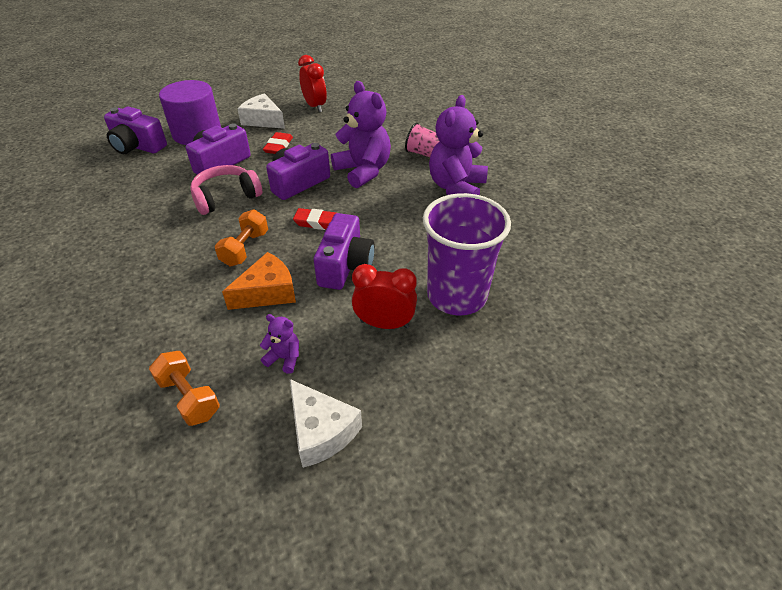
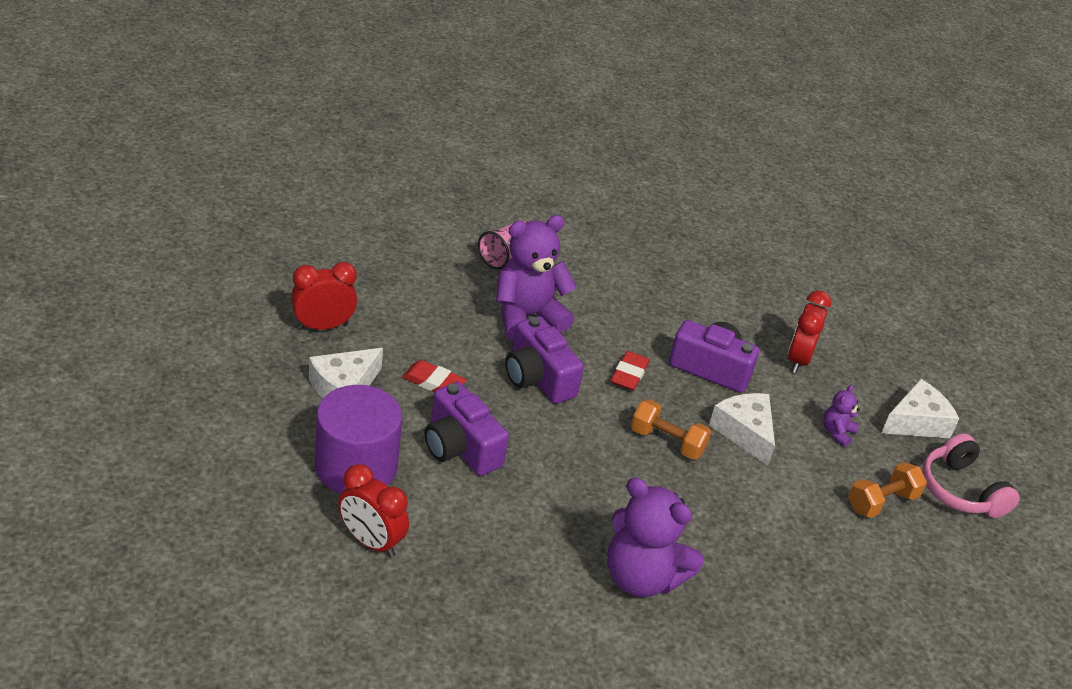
camera: 85 degrees left, 5 degrees down
(137, 146) = (371, 541): purple camera -> red clock
(226, 197) = (553, 449): pink headphones -> pink headphones (960, 490)
(267, 292) = (744, 432): orange cheese -> white cheese
(456, 187) = (586, 255): purple teddy bear -> purple teddy bear (641, 577)
(457, 296) = (765, 305): purple cup -> none

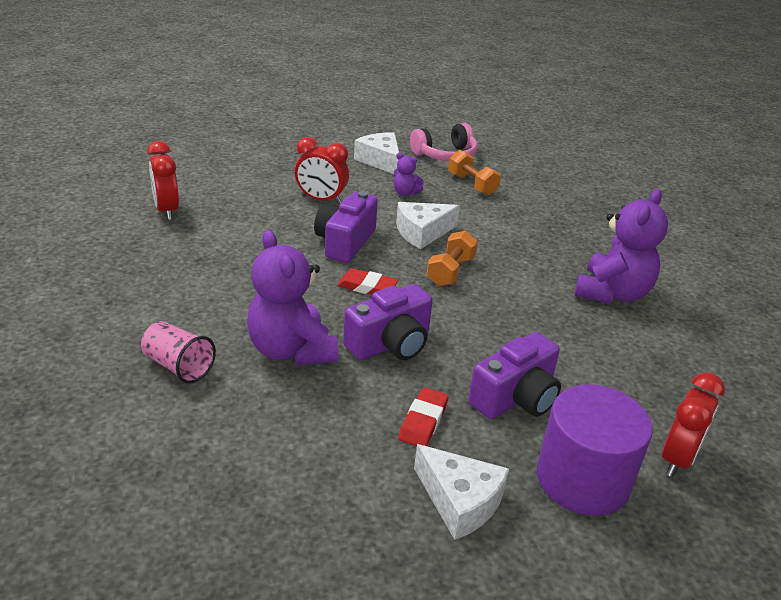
camera: 90 degrees left, 5 degrees down
(323, 326) = (347, 535): red clock -> red clock (167, 210)

